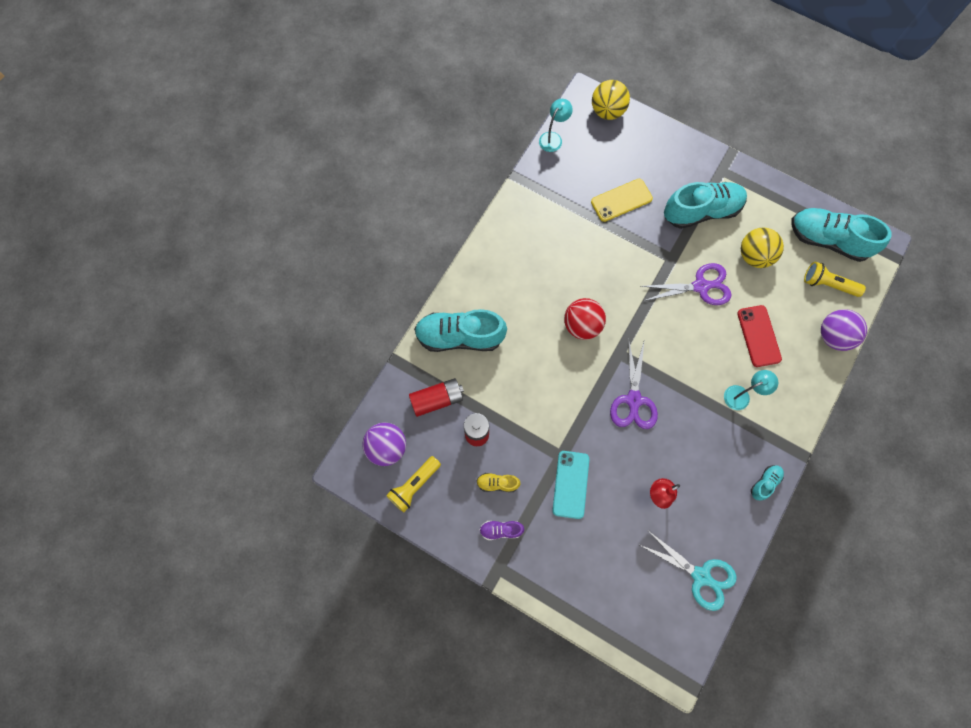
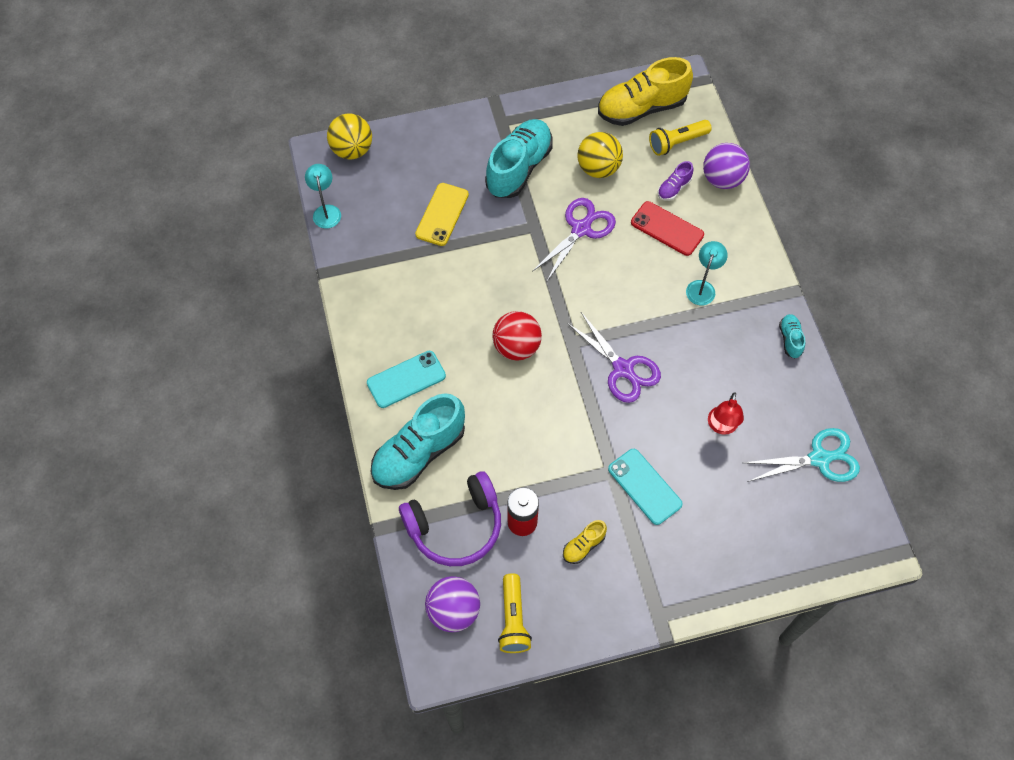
camera: 45 degrees left, 10 degrees down
(437, 399) = (455, 526): red battery -> purple headphones
(496, 285) = (406, 379): none -> turquoise phone
(501, 530) = (627, 582): purple shoe -> purple shoe (674, 188)
(827, 240) = (641, 108): turquoise shoe -> yellow shoe

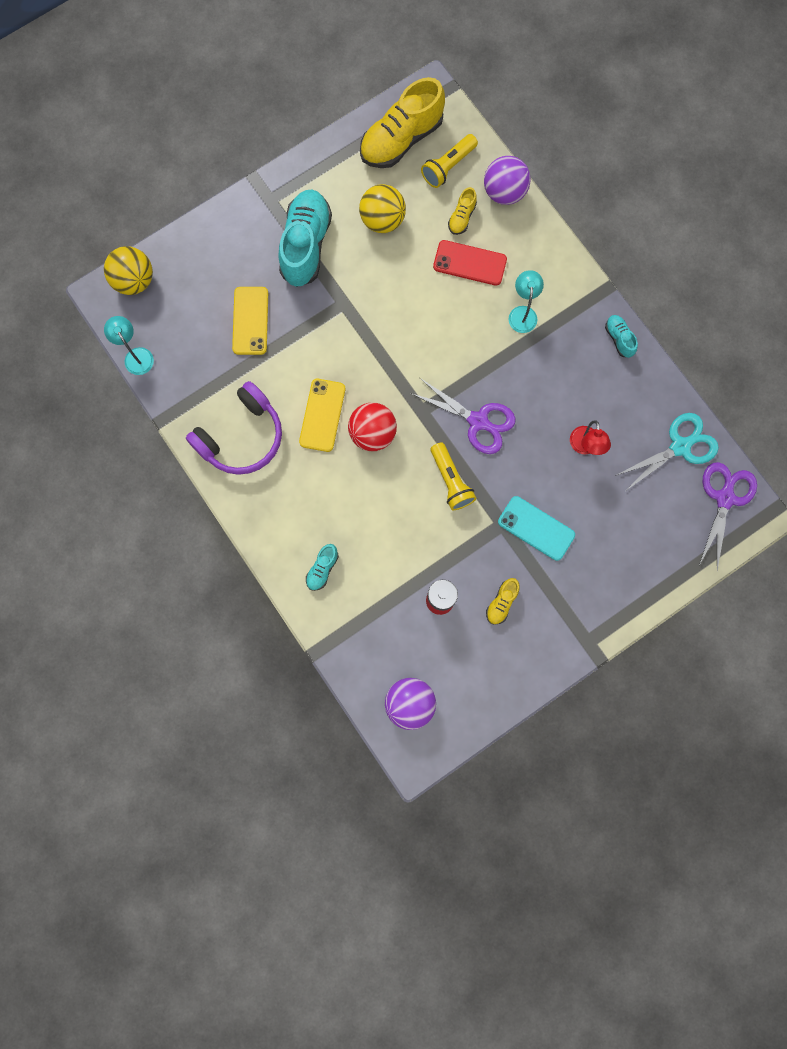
camera: 20 degrees left, 15 degrees up
(406, 379) = (282, 502): turquoise phone -> none
(419, 453) = (322, 569): turquoise shoe -> turquoise shoe, size x0.45
(455, 526) = (382, 625): purple headphones -> purple headphones (241, 437)
(475, 315) = (322, 415): none -> yellow phone
(513, 619) = (464, 692): yellow flashlight -> yellow flashlight (451, 481)
(581, 229) = (389, 291): purple scissors -> purple scissors (724, 498)
(674, 188) = (462, 217): purple shoe -> yellow shoe

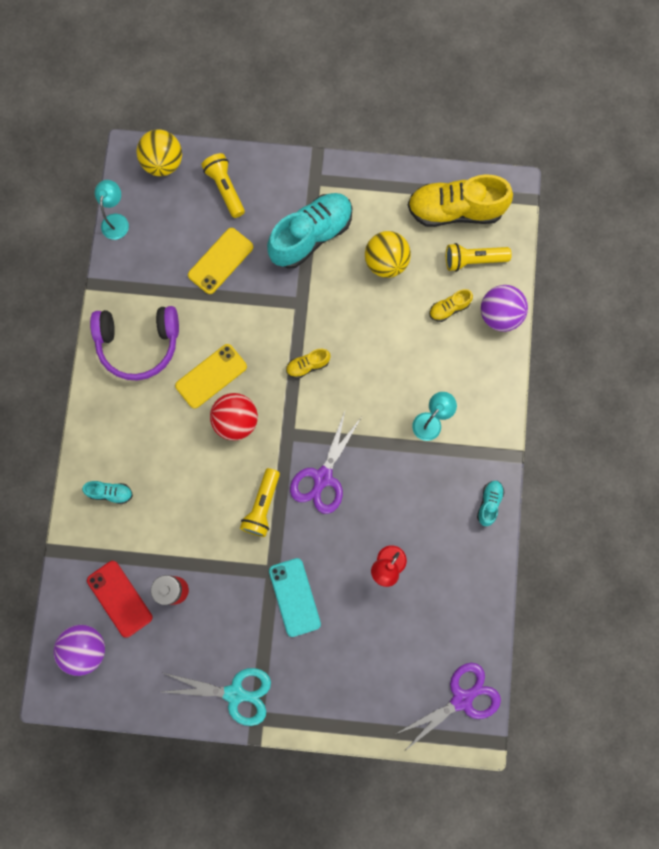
camera: 40 degrees right, 0 degrees up
(204, 262) = (225, 189): none -> yellow flashlight
(322, 569) = (110, 493): turquoise shoe -> turquoise shoe turned 150 degrees counterclockwise
(469, 263) = (424, 349): red phone -> red phone (119, 598)
(478, 421) = (323, 477): purple scissors -> purple scissors turned 45 degrees clockwise
(501, 603) = (218, 632): yellow shoe -> yellow shoe (308, 365)
(680, 447) = (462, 628): turquoise scissors -> turquoise scissors (235, 693)

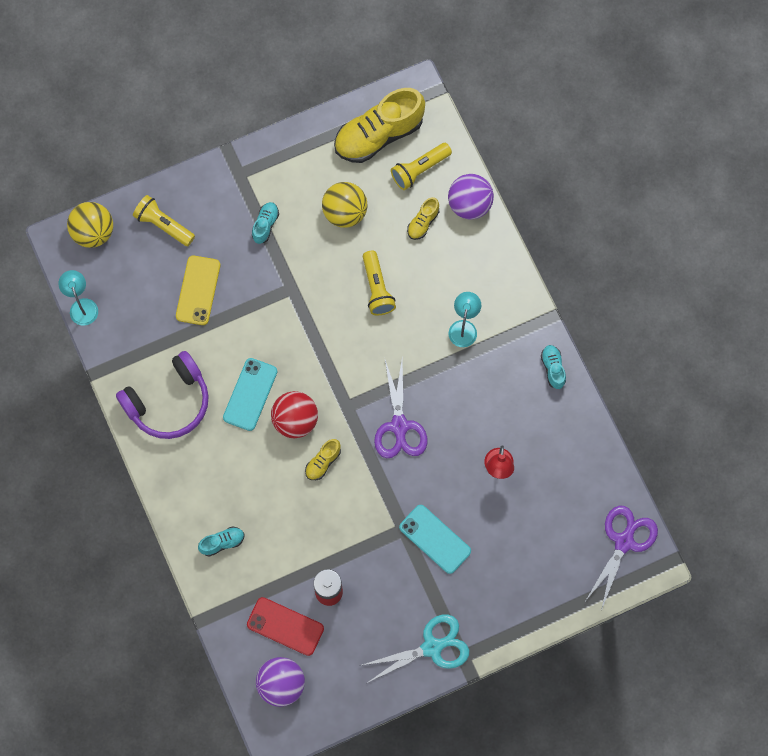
camera: 30 degrees left, 5 degrees down
(211, 376) = (250, 394): yellow phone -> turquoise phone
(262, 506) = (362, 479): yellow flashlight -> yellow flashlight (377, 288)
(308, 365) = (329, 338): yellow shoe -> yellow shoe (323, 462)
(311, 236) = (265, 225): turquoise shoe -> turquoise shoe, size x0.45

